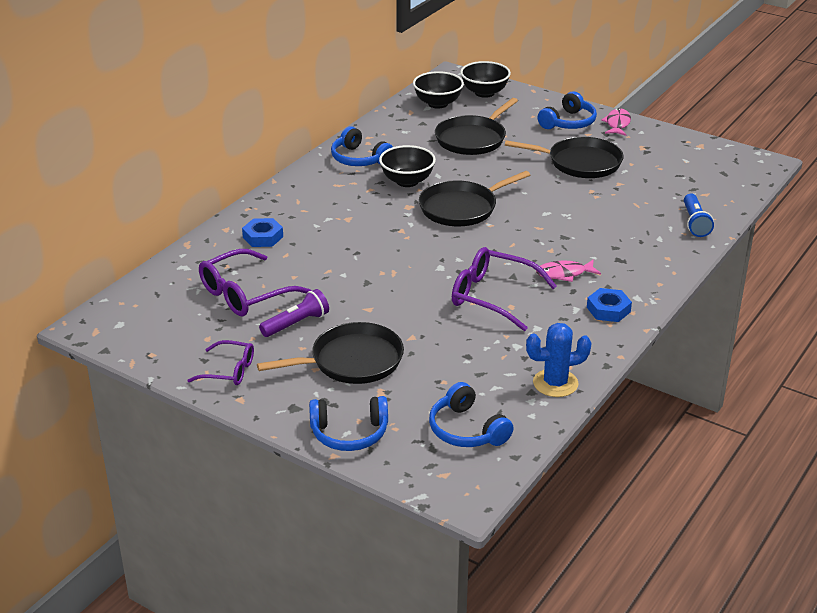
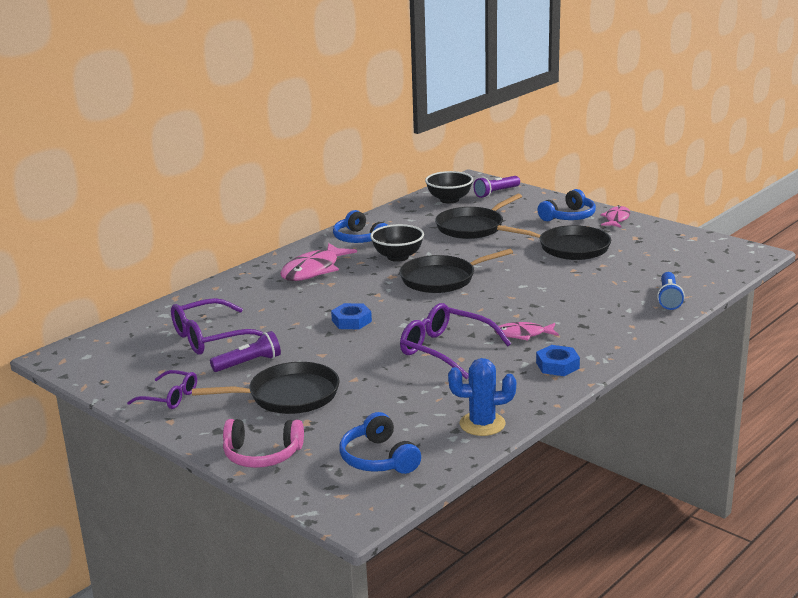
camera: 10 degrees right, 10 degrees down
(263, 237) = (246, 295): blue nut -> blue nut (351, 321)
(324, 202) = (313, 270): none -> pink fish
(349, 433) = (262, 455): blue headphones -> pink headphones
(484, 93) = (496, 193): black bowl -> purple flashlight

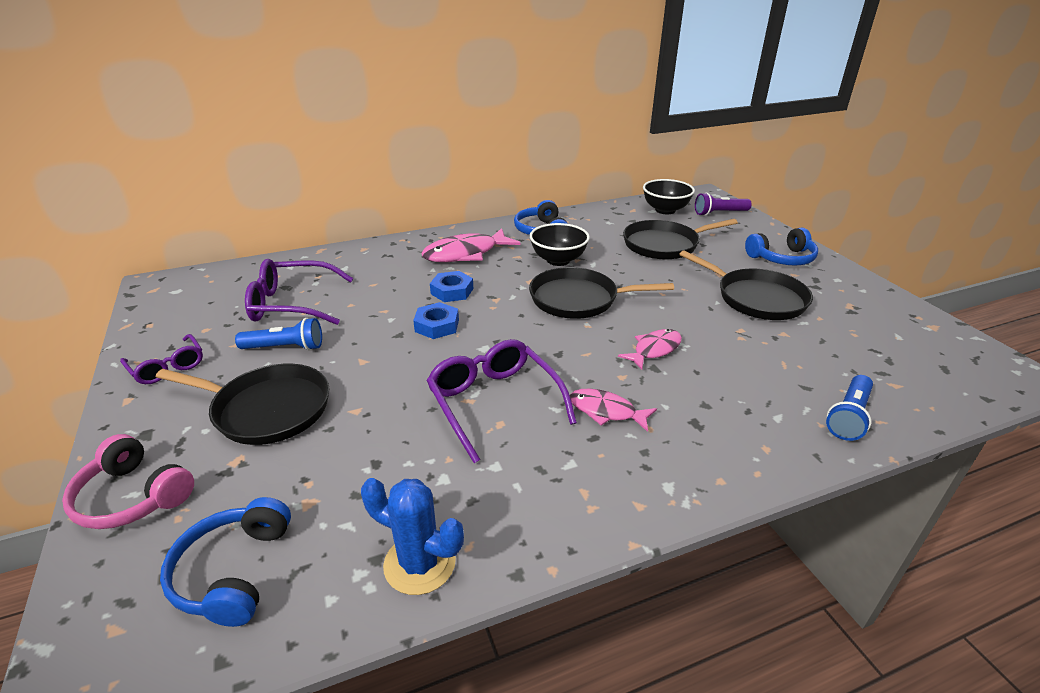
camera: 25 degrees right, 10 degrees up
(248, 363) = (285, 347): purple flashlight -> blue flashlight
(557, 365) = (611, 485): blue nut -> blue nut (452, 291)
(616, 219) = (839, 275): pink fish -> pink fish (654, 349)

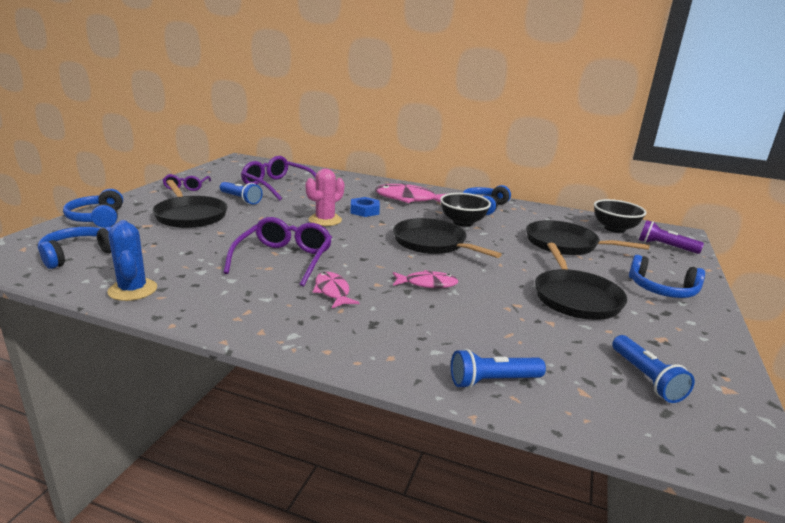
camera: 40 degrees right, 10 degrees down
(133, 496) = (98, 218): pink headphones -> blue headphones
(437, 325) = (325, 220): blue nut -> pink cactus
(896, 347) = (646, 378): none -> blue flashlight

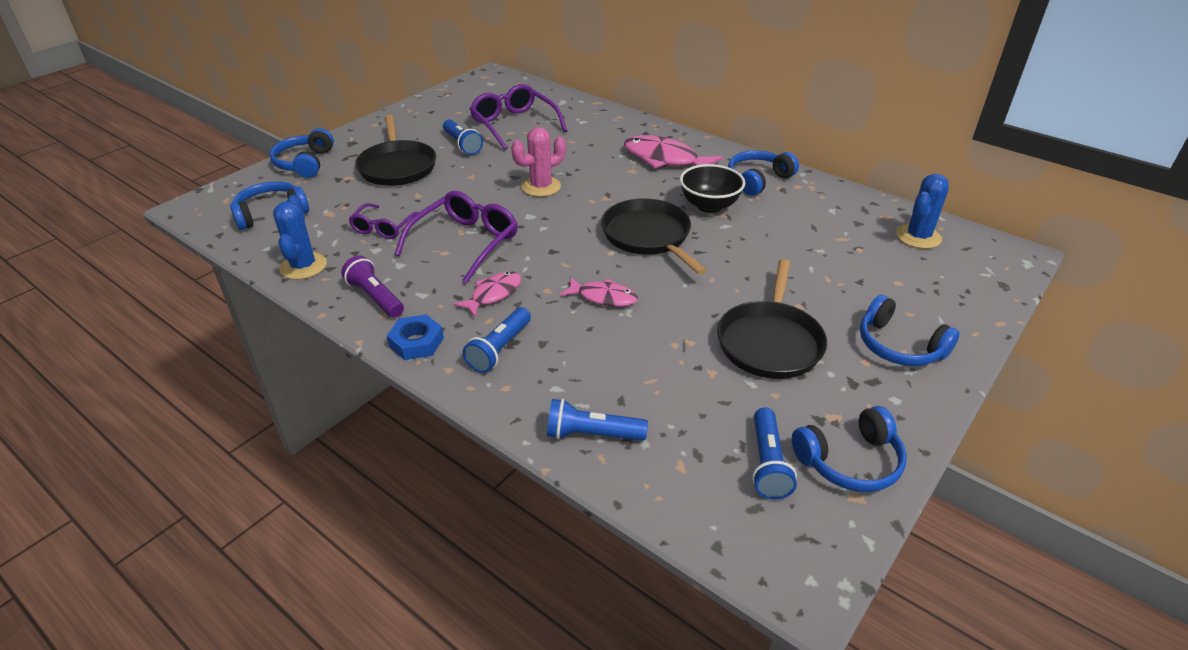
camera: 20 degrees right, 15 degrees up
(186, 187) = (412, 120): purple glasses -> purple glasses (383, 227)
(332, 291) = (493, 294): pink fish -> pink fish turned 45 degrees clockwise
(364, 211) = (596, 175): blue nut -> blue nut (416, 342)
(365, 329) = (499, 349): none -> blue flashlight
(565, 244) = (823, 256): black pan -> none
(614, 229) = (918, 237): black bowl -> blue cactus
(665, 247) = (969, 276): purple flashlight -> purple flashlight (375, 297)
(700, 366) = (850, 461): none -> blue headphones

